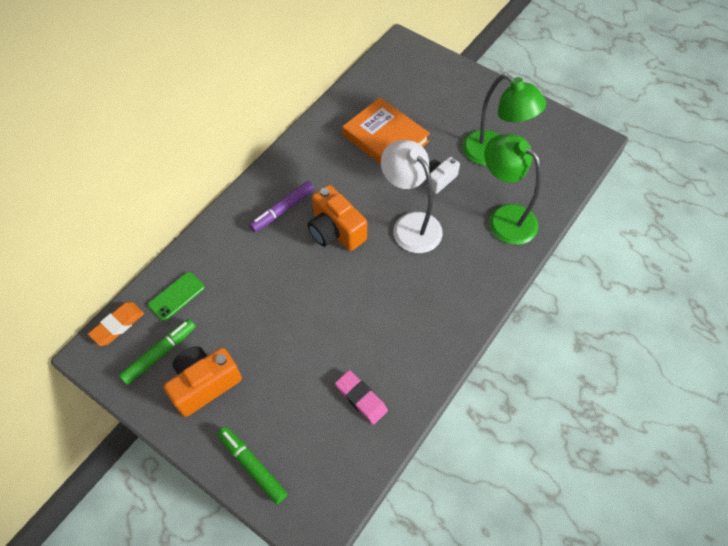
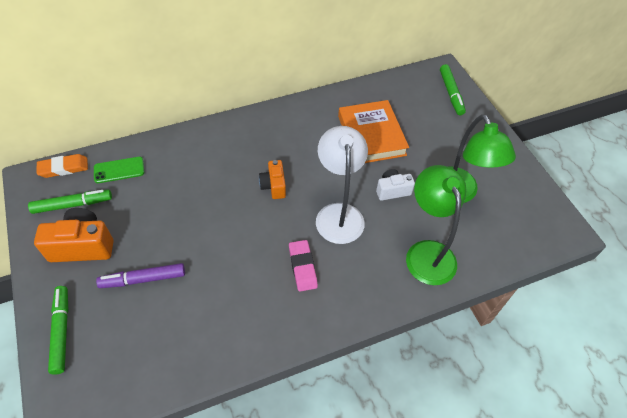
camera: 30 degrees right, 5 degrees down
(283, 210) = (246, 149): purple marker -> purple marker (143, 279)
(335, 231) = (273, 186): orange camera -> orange camera, size x0.60
(361, 398) = (185, 331): pink eraser -> pink eraser (302, 267)
(424, 63) = (451, 93): none -> green marker

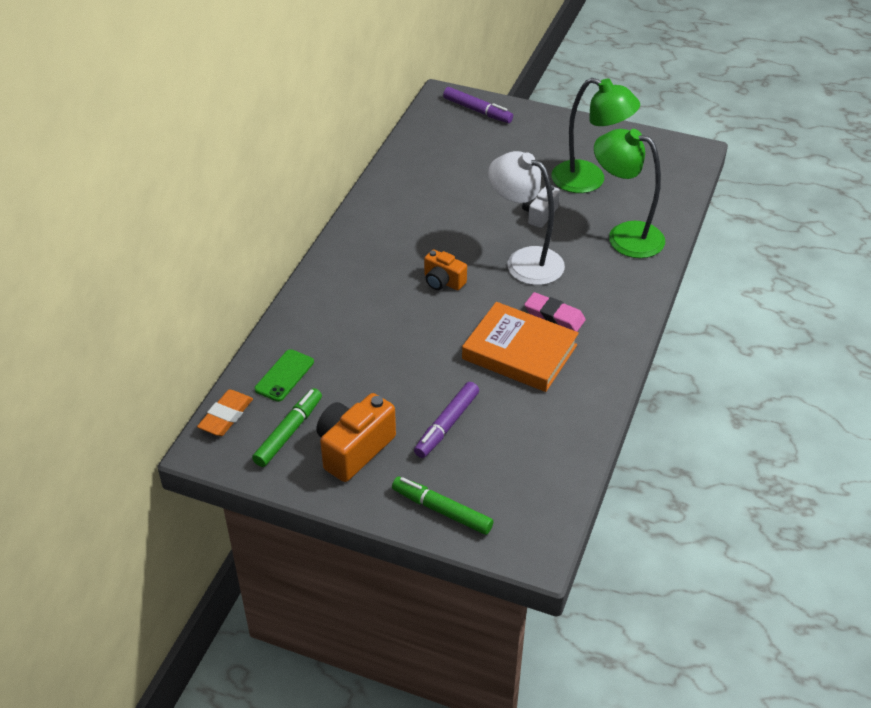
camera: 45 degrees left, 10 degrees down
(371, 135) = (463, 187): orange book -> orange book (519, 352)
(451, 93) = (477, 111): green marker -> purple marker

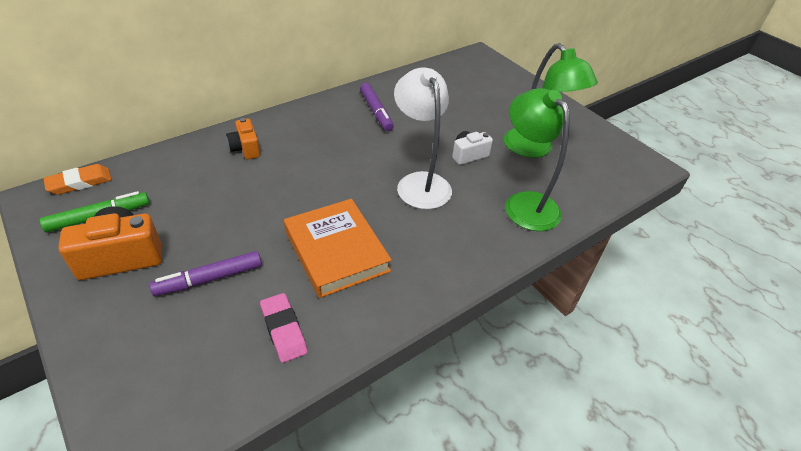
camera: 30 degrees right, 0 degrees up
(284, 375) = (152, 175): green phone -> none
(442, 510) = (111, 354): green marker -> none
(443, 281) = (340, 167): orange camera -> orange camera (245, 148)
(477, 111) = (494, 71): purple marker -> purple marker (376, 111)
(554, 315) = (398, 236): pink eraser -> pink eraser (283, 330)

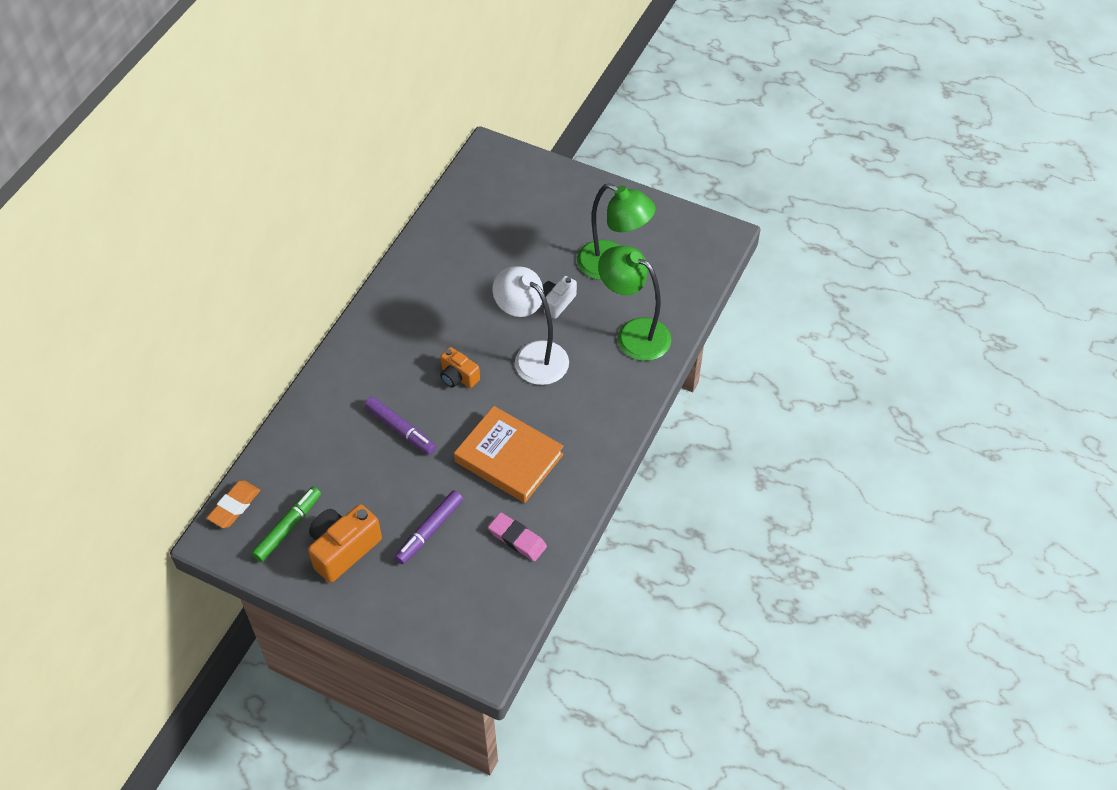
camera: 25 degrees left, 10 degrees up
(245, 148) = (348, 397): orange camera -> orange camera (458, 377)
(376, 111) = (436, 290): purple marker -> purple marker (400, 429)

